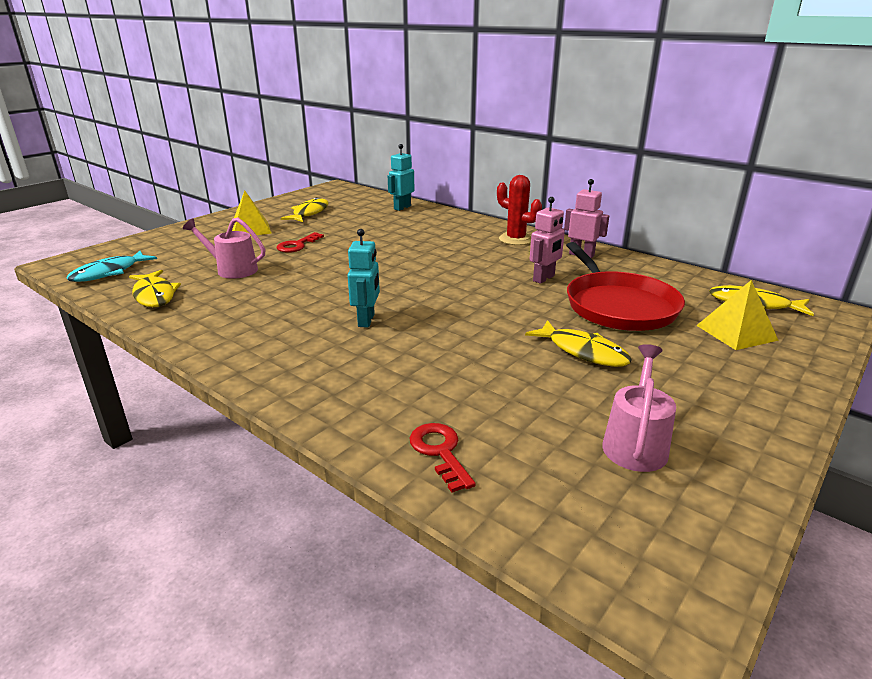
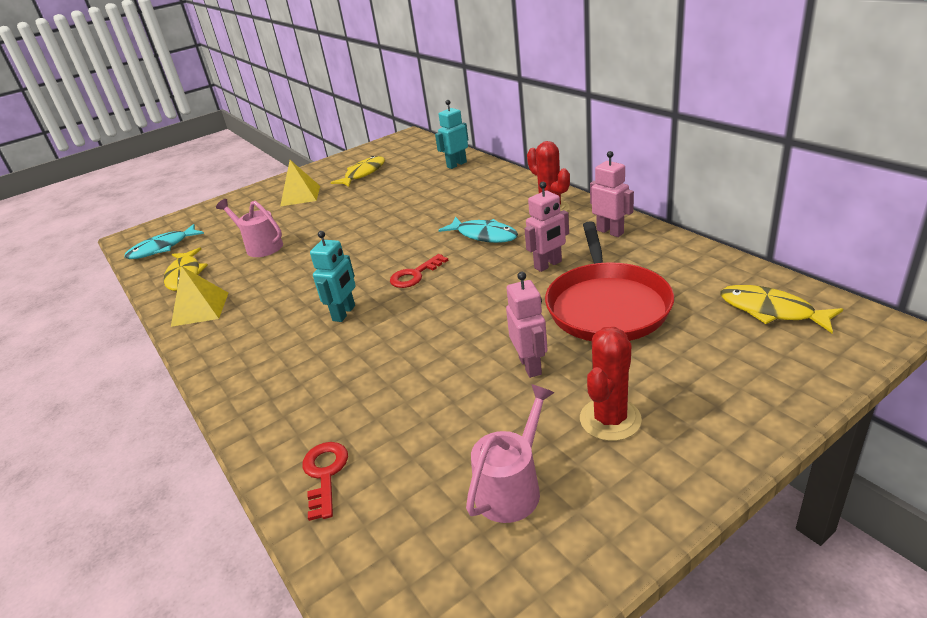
camera: 20 degrees right, 5 degrees up
(297, 245) = (331, 216): red key -> red key (415, 275)
(467, 258) = (484, 235): none -> turquoise fish
(583, 351) = (530, 366): yellow fish -> pink robot
(683, 385) = (610, 419): none -> red cactus
(736, 332) = (721, 351): yellow pyramid -> yellow pyramid (200, 309)

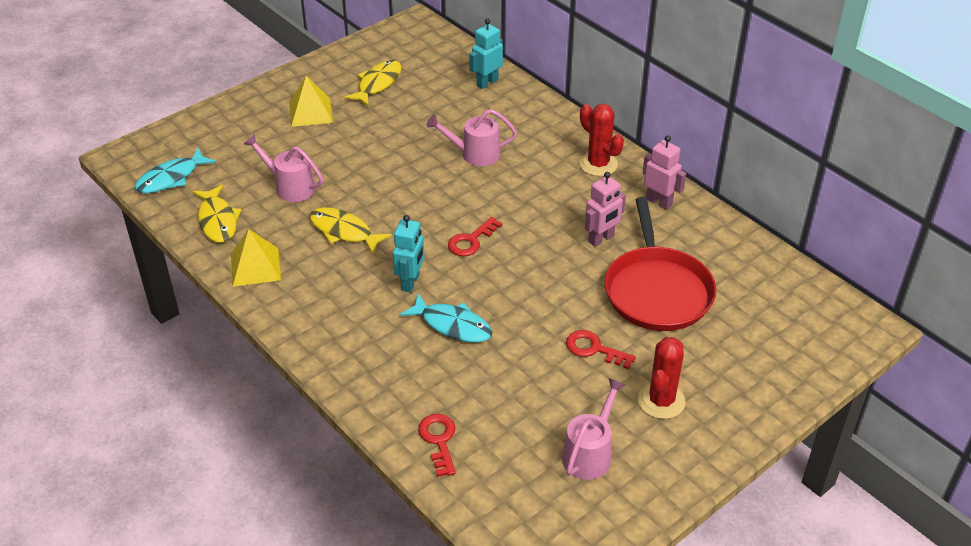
camera: 10 degrees left, 10 degrees up
(434, 211) = (475, 154): none -> pink watering can
(484, 235) = (533, 194): turquoise fish -> turquoise fish (452, 325)
(530, 366) = (594, 349): pink robot -> red key
(771, 311) = (794, 306): yellow fish -> yellow fish (344, 231)

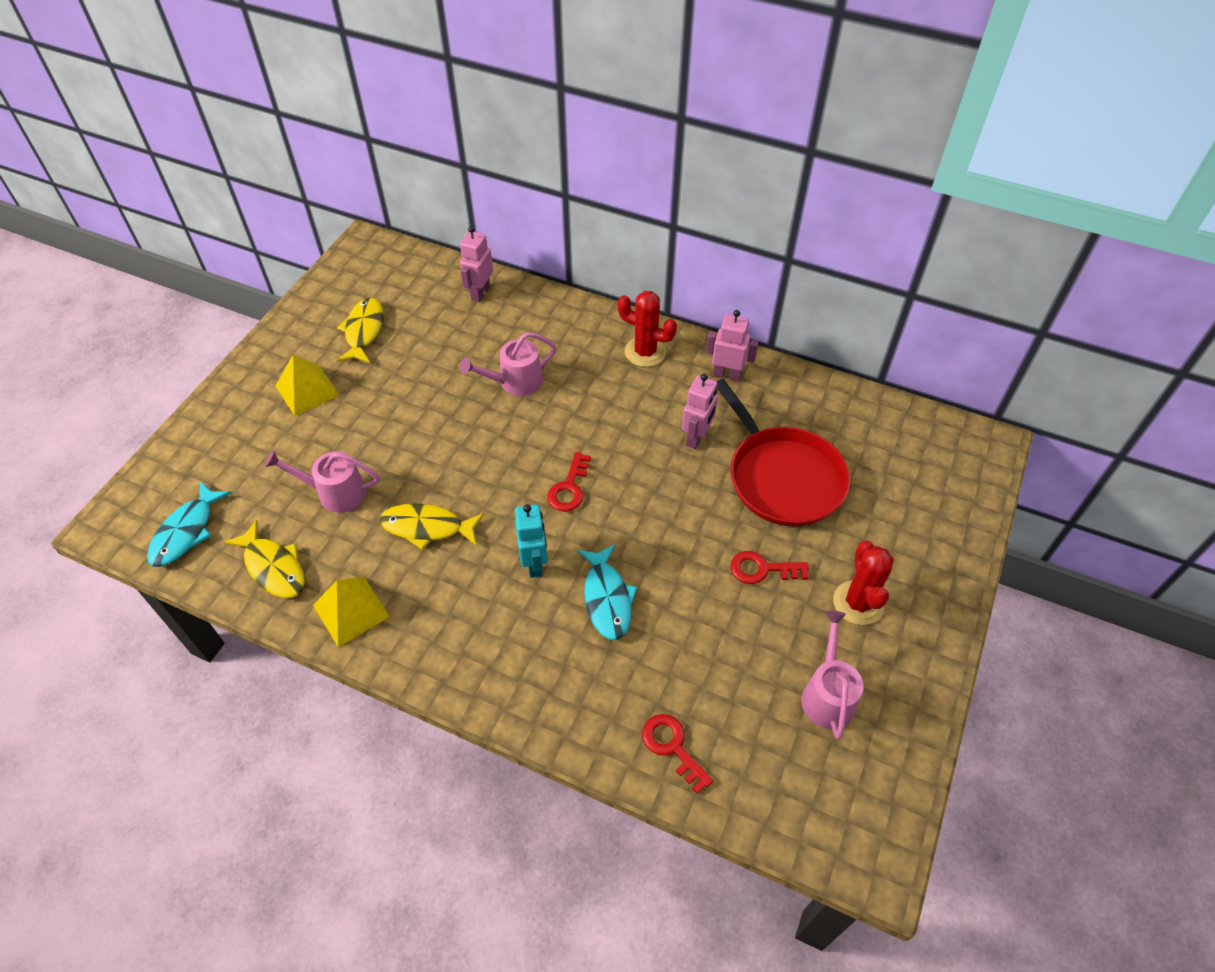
camera: 25 degrees left, 10 degrees up
(452, 325) = (607, 598): turquoise fish -> turquoise fish turned 75 degrees clockwise
(487, 82) = (480, 293): turquoise robot -> pink robot

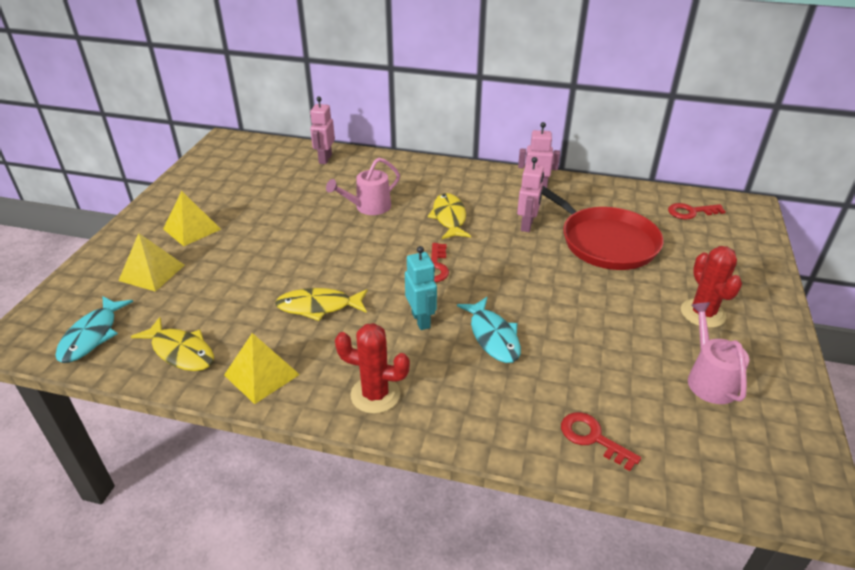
camera: 10 degrees left, 15 degrees down
(256, 451) = (152, 272): none -> yellow pyramid
(335, 493) = (230, 292): pink watering can -> none
(364, 331) = (234, 189): yellow fish -> yellow fish (449, 218)
(645, 352) = (467, 180): red cactus -> red cactus (375, 395)
(762, 569) = (615, 301): red key -> red key (691, 212)

